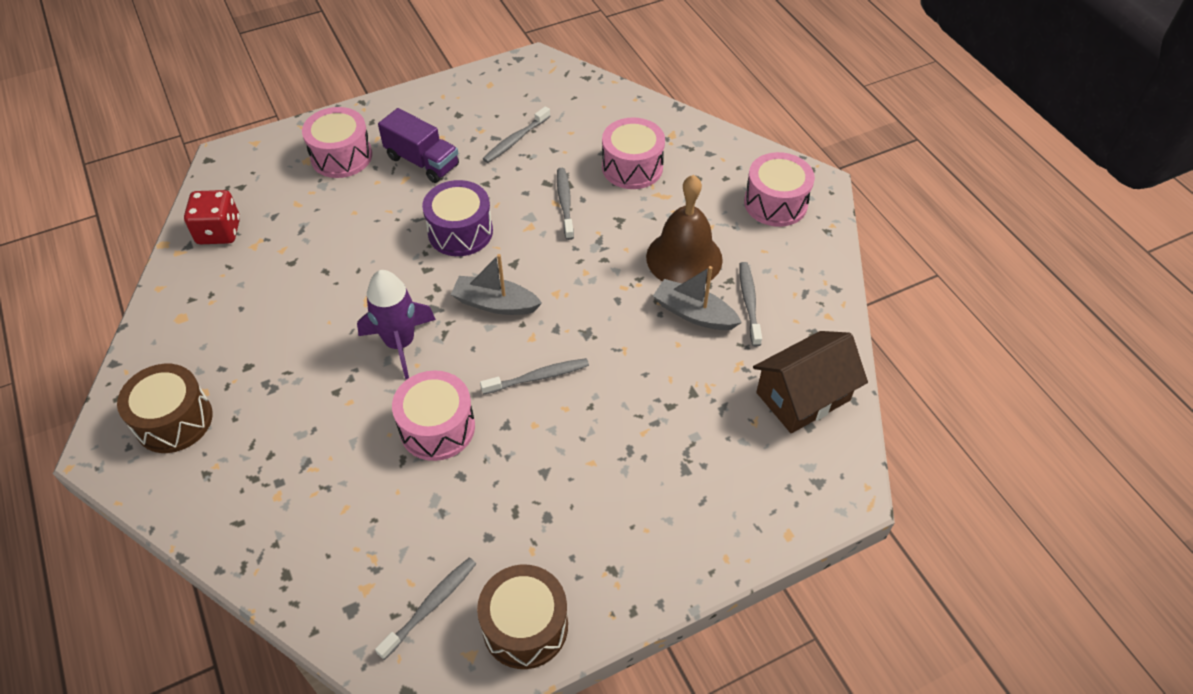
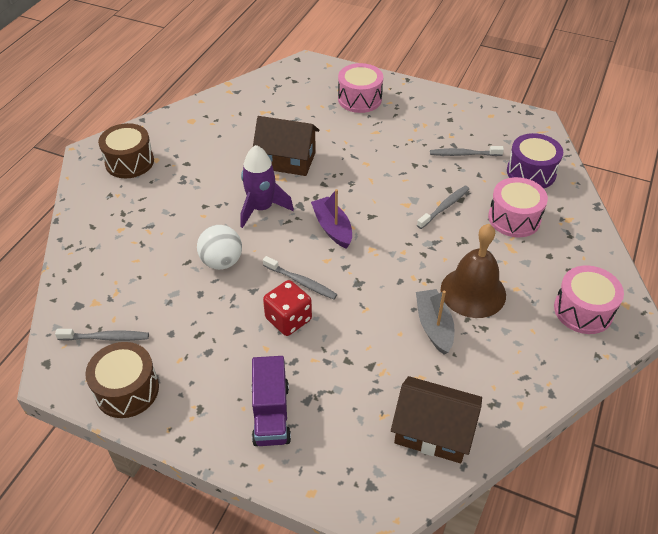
camera: 50 degrees right, 5 degrees down
(219, 231) = (257, 94): red dice -> red dice (288, 319)
(356, 275) = (287, 160): none -> brown house
(422, 161) = (396, 130): purple truck -> purple truck (271, 414)
(437, 427) = (222, 262): pink drum -> white ball
(460, 232) = (366, 179): purple drum -> purple drum (531, 172)
(495, 304) = (332, 228): grey boat -> purple boat
(749, 302) = (478, 350): grey toothbrush -> none

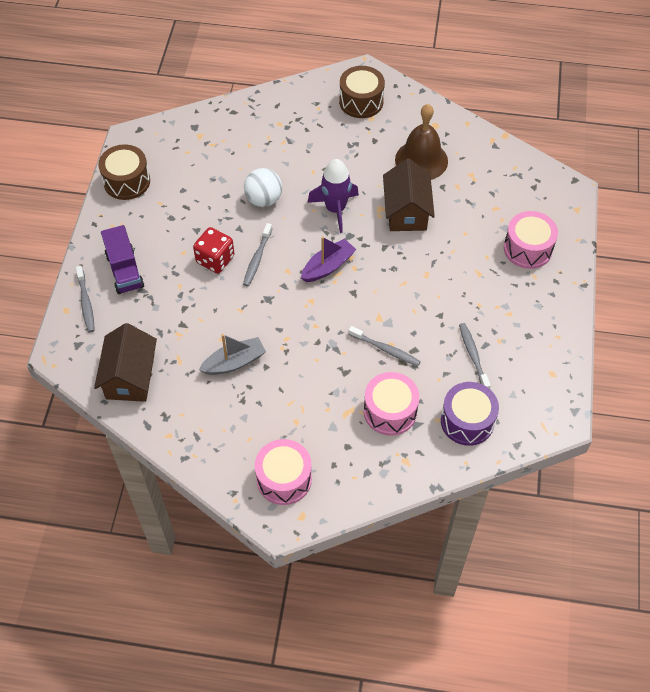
camera: 75 degrees right, 10 degrees up
(106, 337) = (169, 154): grey toothbrush -> grey toothbrush (86, 303)
(271, 414) = (125, 270): purple truck -> purple truck turned 90 degrees counterclockwise
(473, 292) = (282, 387): brown bell -> brown bell (421, 160)

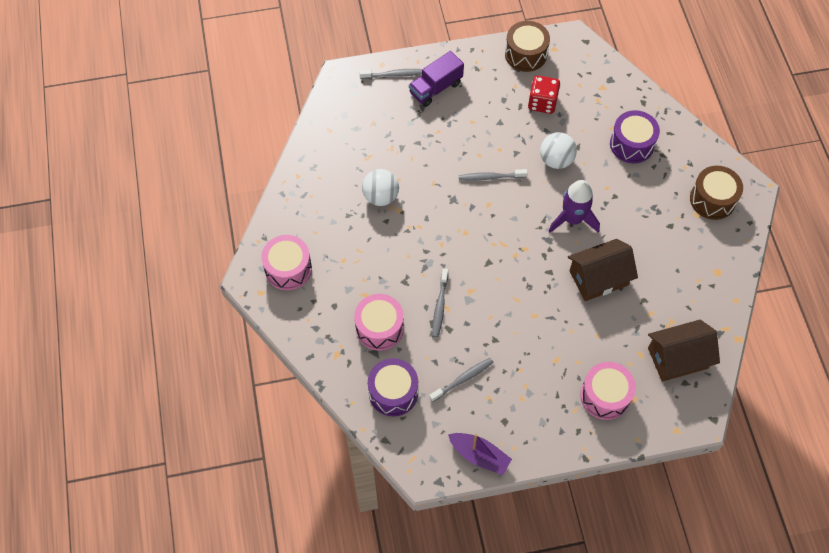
camera: 70 degrees right, 5 degrees up
(86, 303) = (394, 75): grey toothbrush -> grey toothbrush turned 150 degrees counterclockwise
(130, 377) = (339, 130): brown house -> brown house (677, 358)
(215, 259) = (475, 147): red dice -> red dice (542, 103)
(234, 362) = (381, 196): grey boat -> white ball
(275, 136) = (631, 144): none -> purple drum
(328, 266) = (507, 233): purple boat -> purple boat (479, 455)
(421, 160) = (666, 272): brown bell -> none

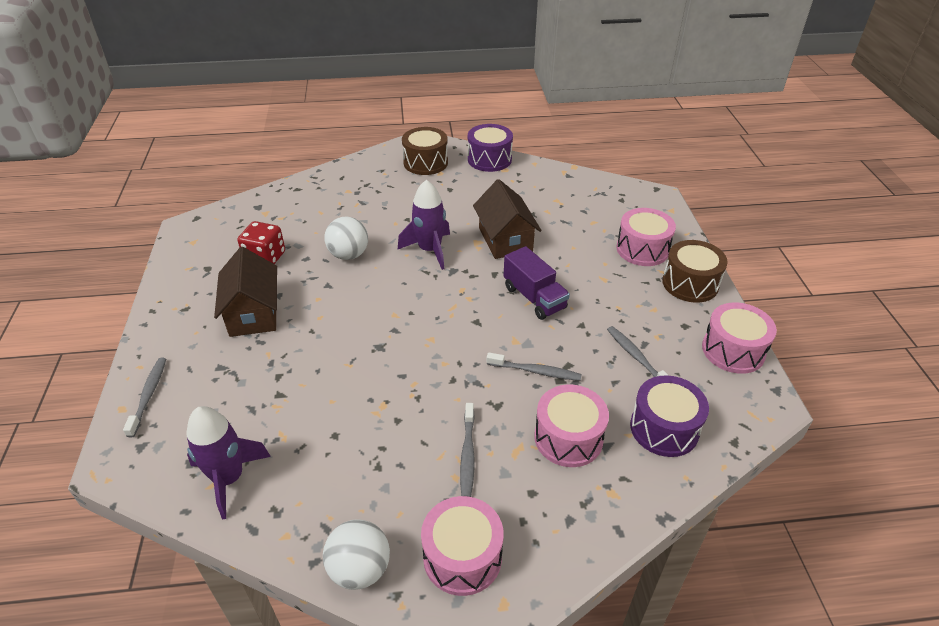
camera: 85 degrees left, 20 degrees down
(334, 137) = (229, 478): none -> purple rocket
(381, 196) = (355, 423): white ball -> white ball (360, 569)
(435, 88) = (196, 351): purple truck -> purple truck (534, 298)
(479, 455) = (733, 350): purple boat -> pink drum
(490, 177) = (356, 309): grey toothbrush -> grey toothbrush (467, 455)
(525, 54) = (188, 264): brown drum -> brown drum (690, 283)
(631, 144) = (346, 201): purple drum -> purple drum (489, 159)
(677, 358) = (596, 201): brown house -> brown house (253, 313)

